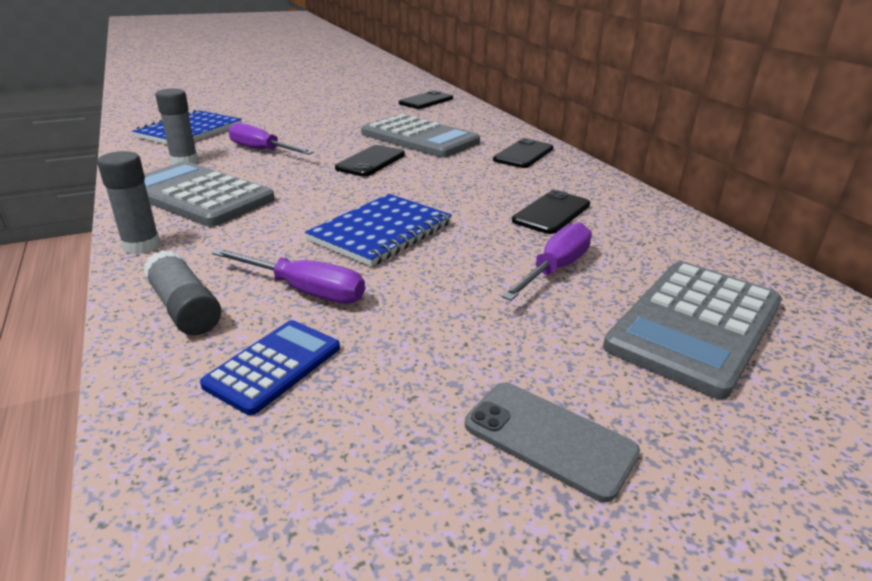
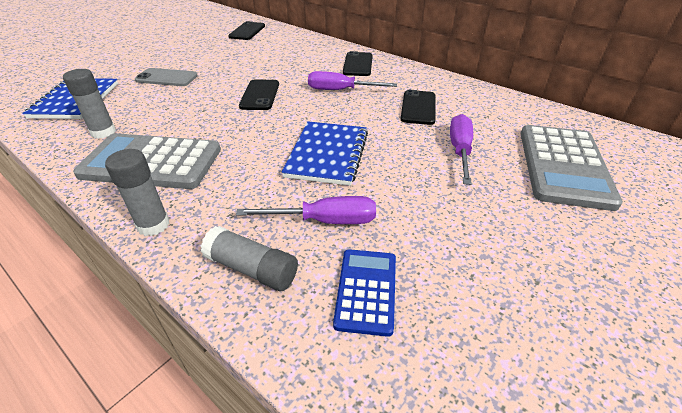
camera: 25 degrees left, 10 degrees up
(262, 150) = (162, 105): purple screwdriver -> purple screwdriver (340, 90)
(419, 138) = (275, 66): grey calculator -> none
(549, 438) = (567, 272): grey phone -> grey phone (167, 78)

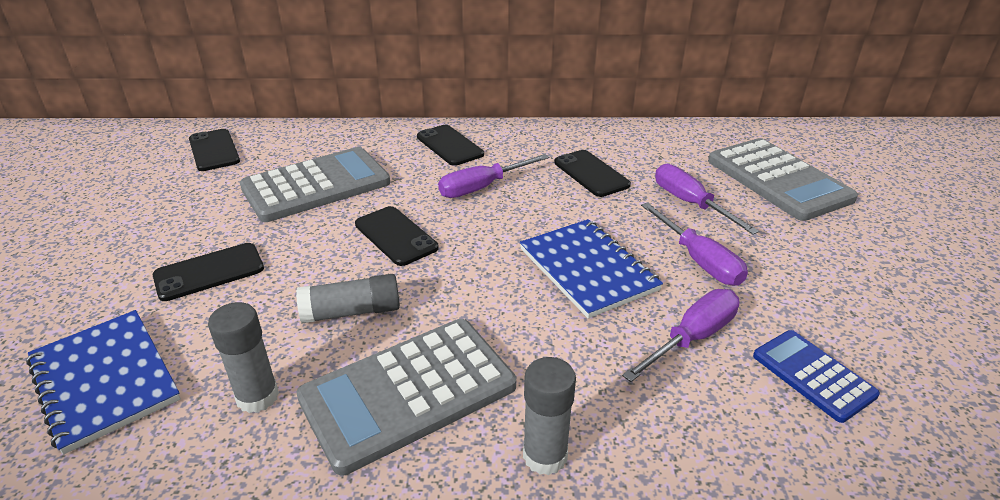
camera: 40 degrees left, 5 degrees down
(167, 78) = (209, 272): grey phone -> black phone
(252, 269) = (708, 425): grey glue stick -> grey glue stick (351, 312)
(263, 60) = (316, 185): none -> grey calculator
(406, 183) = (699, 260): none -> purple screwdriver

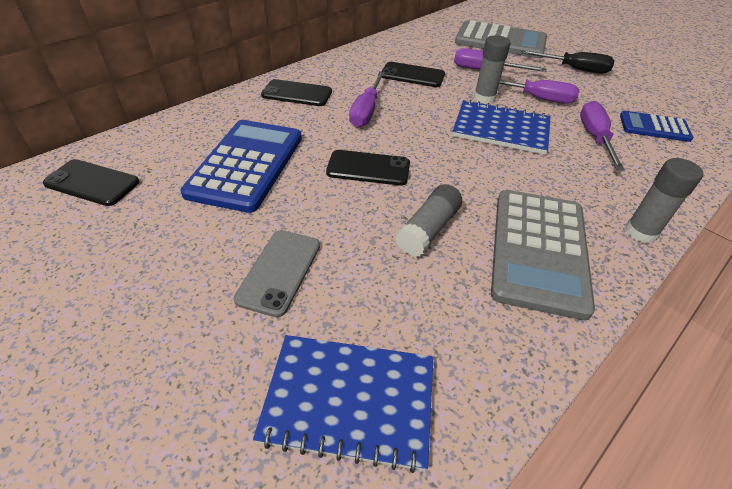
camera: 45 degrees left, 10 degrees up
(209, 272) = (279, 271): black phone -> grey phone
(257, 397) = (471, 319): grey glue stick -> grey glue stick (484, 98)
(316, 185) = (246, 165): grey calculator -> blue calculator
(828, 253) = (574, 69): none -> black screwdriver

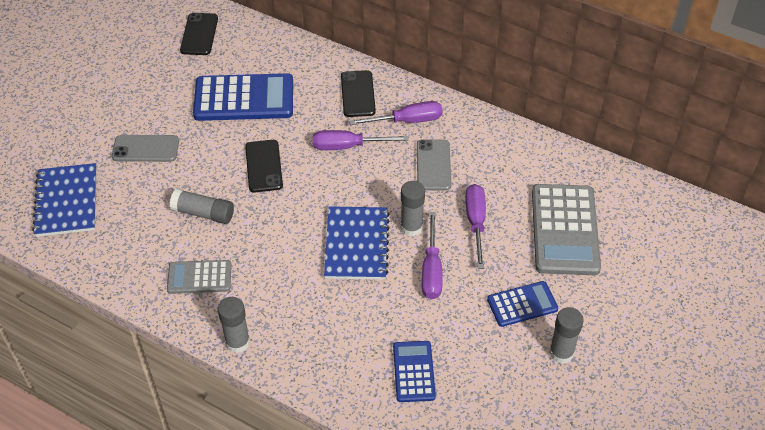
camera: 75 degrees right, 5 degrees up
(412, 75) = (433, 165): black phone -> grey phone
(538, 250) = (199, 277): grey calculator -> grey calculator, size x0.56
(574, 69) = (522, 304): black screwdriver -> blue calculator
(594, 137) = (371, 318): purple screwdriver -> purple screwdriver (407, 121)
(620, 65) = (561, 353): none -> grey glue stick

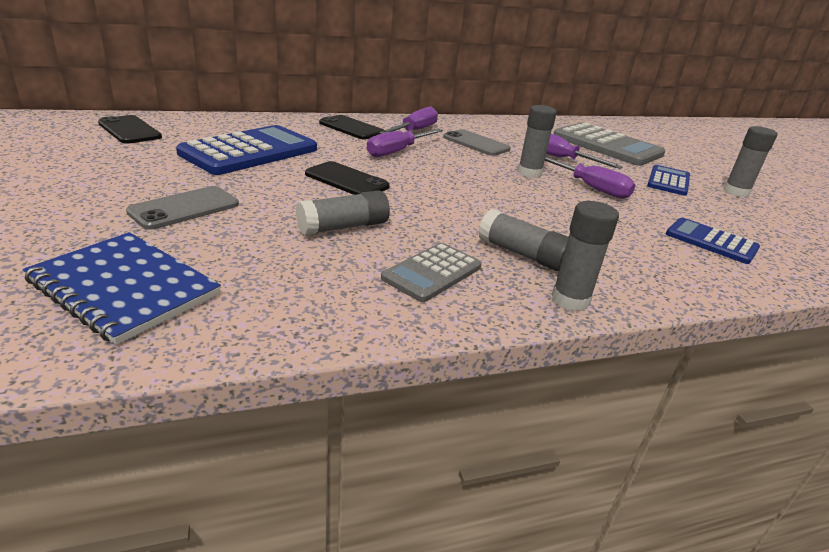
camera: 50 degrees left, 20 degrees down
(267, 297) = (522, 254): none -> grey glue stick
(356, 244) = (516, 194): blue notebook -> none

